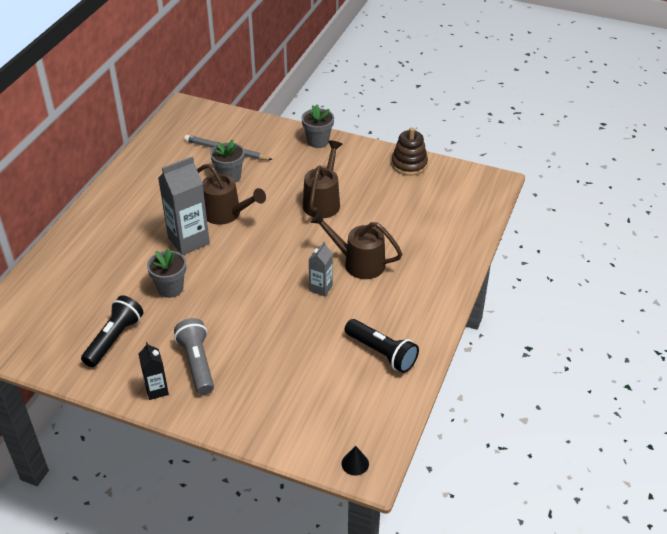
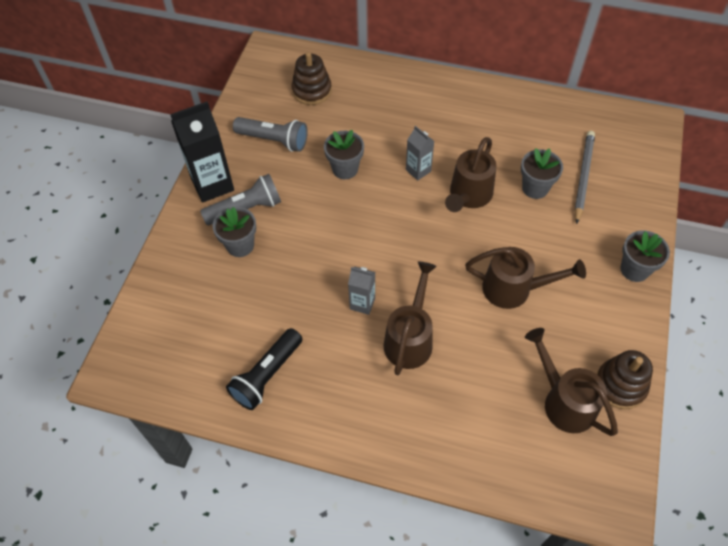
camera: 85 degrees right, 15 degrees up
(57, 306) = (312, 91): none -> brown stacking toy
(114, 339) = (274, 140): black flashlight -> grey flashlight
(157, 390) = (212, 184): black carton -> black carton, size x1.85
(188, 241) = (418, 170): grey carton -> grey carton, size x0.54
(240, 369) = (240, 245): none -> grey flower pot
(355, 463) = (119, 361): black cone -> none
(418, 191) = (563, 400): none -> brown watering can

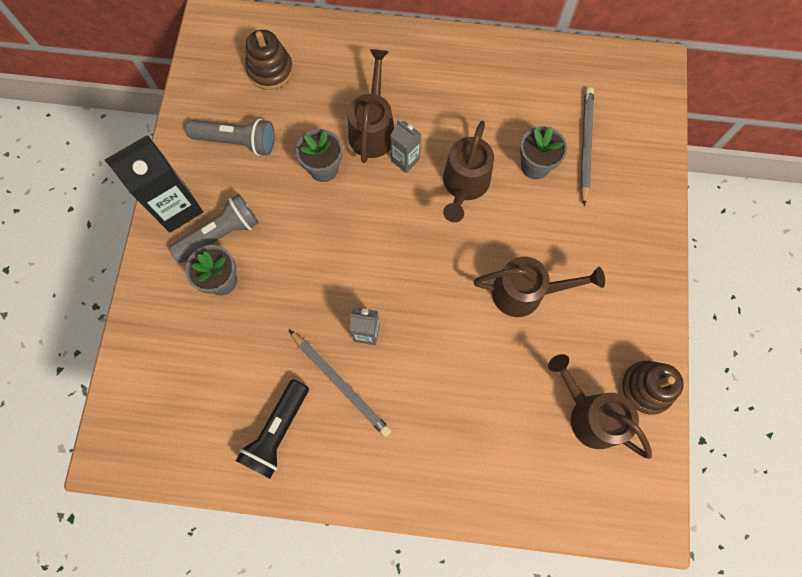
camera: 10 degrees left, 15 degrees up
(331, 343) = (340, 384): none -> grey pencil
(410, 338) = (423, 366): brown watering can -> brown watering can (373, 129)
(634, 269) = (649, 252): grey flower pot -> none

